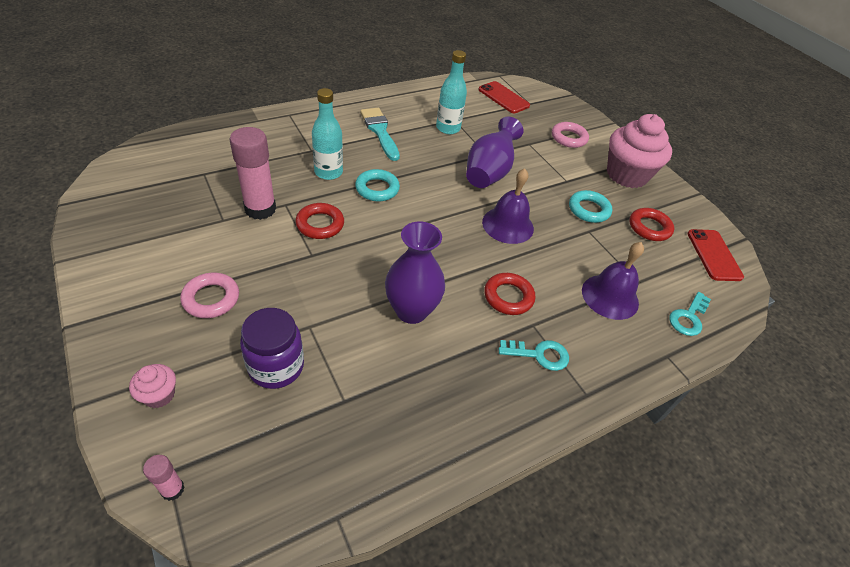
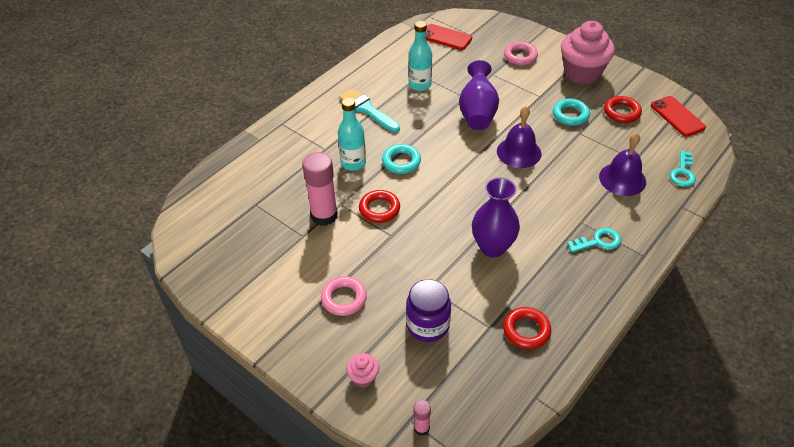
camera: 15 degrees left, 0 degrees up
(508, 297) = (553, 208): red ring -> red ring (526, 330)

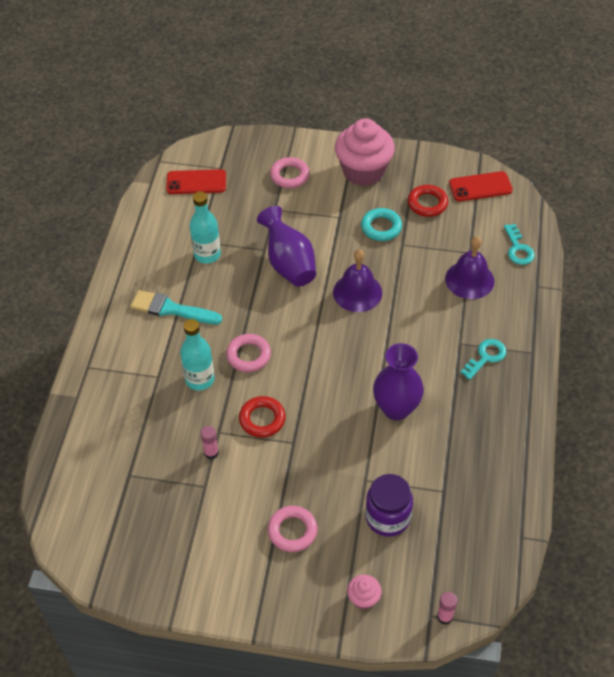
camera: 30 degrees left, 5 degrees up
(324, 215) = (211, 453): pink glue stick -> pink glue stick, size x0.48
(401, 162) = (248, 355): turquoise ring -> pink ring
(526, 330) = (476, 478): red ring -> none
(677, 116) = (480, 187): red phone -> red phone turned 45 degrees counterclockwise

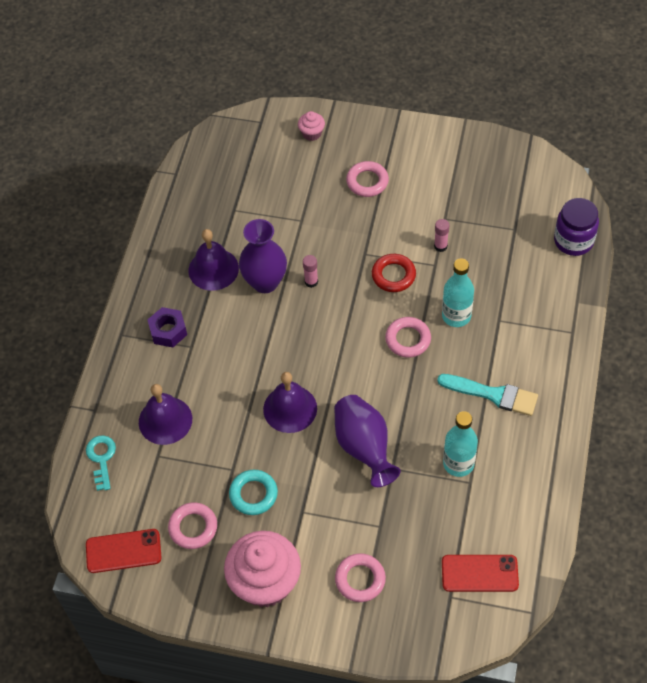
camera: 175 degrees left, 5 degrees up
(387, 517) = (285, 190): purple jar -> purple jar (573, 241)
(427, 203) = (193, 527): red ring -> pink ring
(444, 617) = (249, 120): pink glue stick -> pink glue stick (311, 282)
(453, 421) = (213, 269): none -> purple bell
(486, 357) = (168, 331): turquoise key -> purple nut

